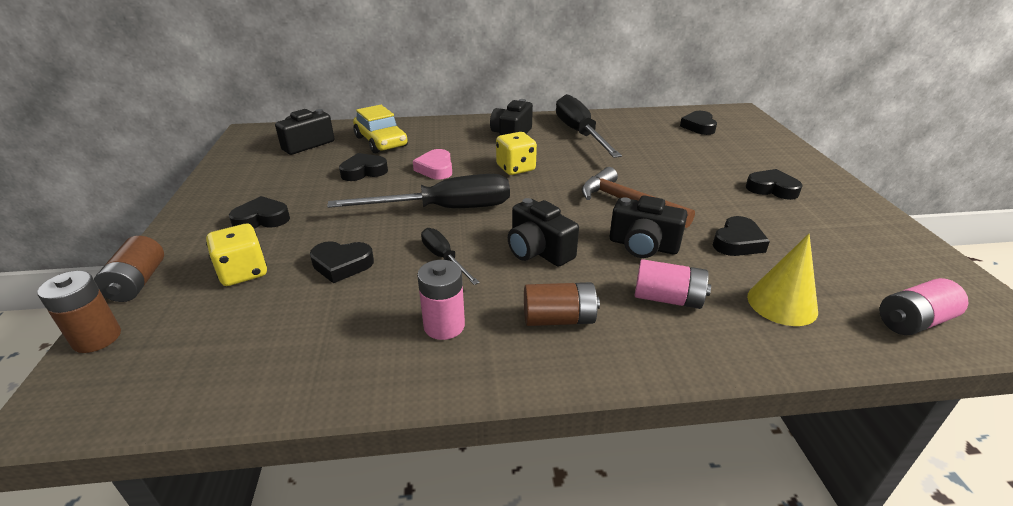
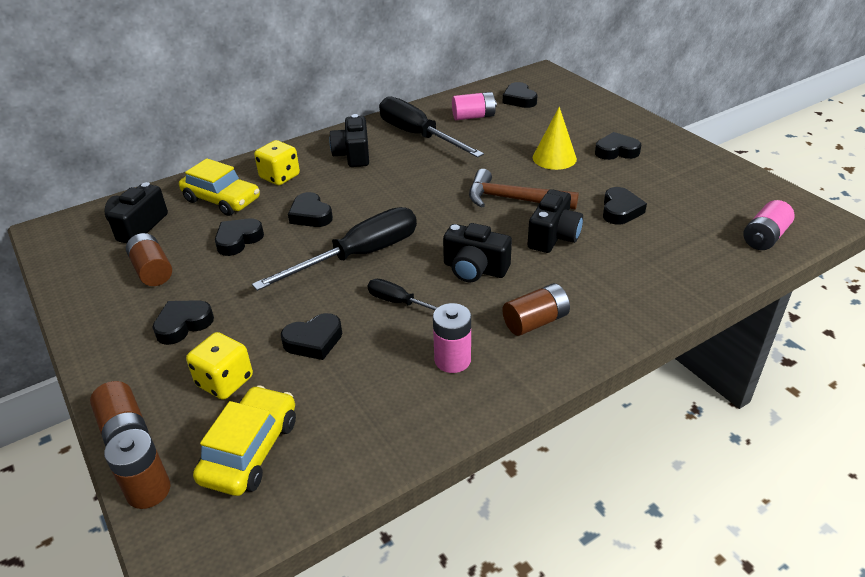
camera: 25 degrees left, 5 degrees up
(200, 337) = (250, 450): none -> yellow car
(283, 176) = (152, 271): none -> brown battery
(435, 169) = (310, 215): pink heart -> black heart
(515, 168) = (388, 192): yellow dice -> yellow dice (280, 177)
(643, 246) = (553, 236): black camera -> black camera turned 60 degrees counterclockwise
(667, 298) = (601, 276): pink battery -> pink battery (473, 117)
(782, 303) = (679, 252): yellow cone -> yellow cone (554, 158)

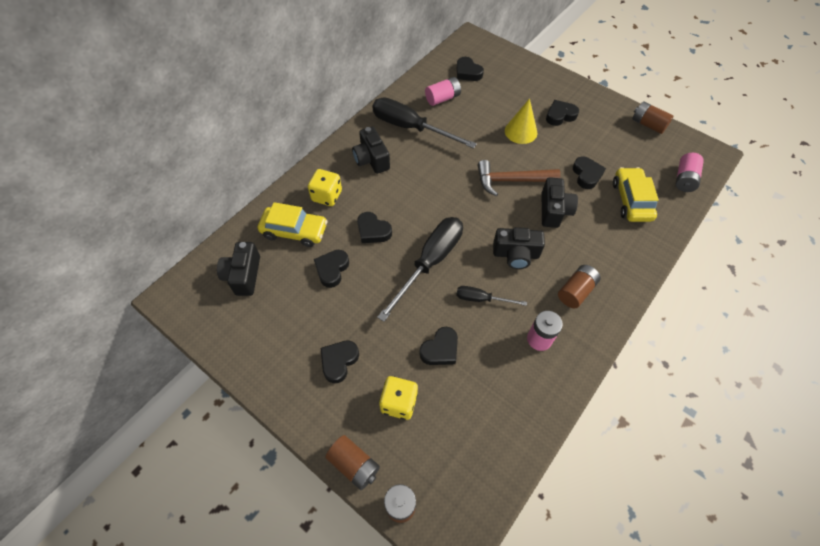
camera: 20 degrees left, 20 degrees up
(152, 271) = (284, 317): brown battery -> brown battery (648, 124)
(250, 450) = (448, 453): yellow car -> yellow car (631, 200)

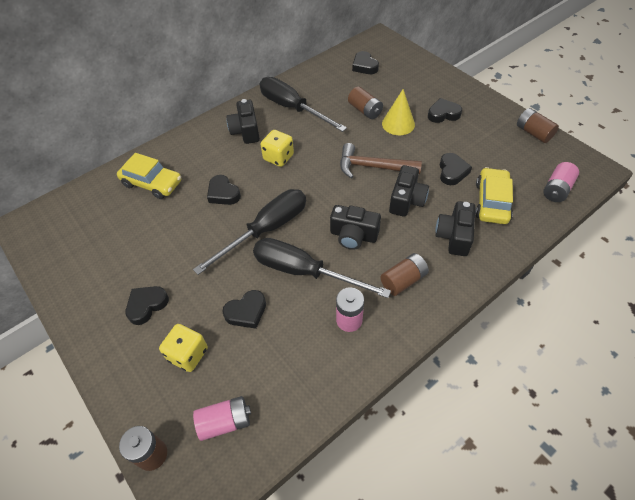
camera: 15 degrees right, 5 degrees down
(243, 275) = (92, 215): black camera -> black camera (454, 236)
(327, 196) = (193, 157): yellow dice -> yellow dice (278, 157)
(332, 269) = (172, 222): black heart -> none
(354, 464) = (124, 404): brown battery -> brown battery (365, 110)
(442, 98) = (332, 86): pink battery -> pink battery (225, 422)
(481, 299) = (304, 271): black screwdriver -> black screwdriver, size x1.98

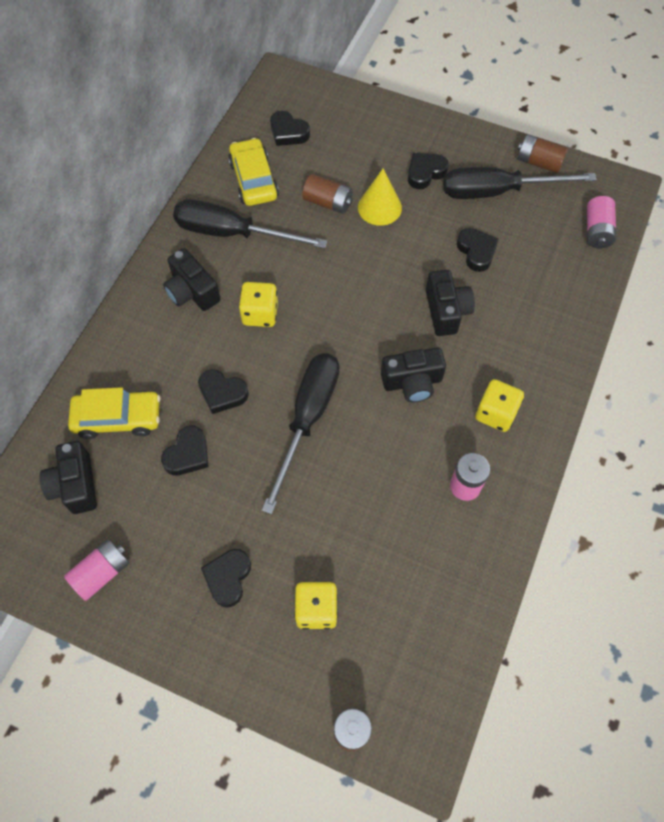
camera: 30 degrees left, 10 degrees up
(225, 422) = (404, 659): pink battery -> pink battery (102, 573)
(246, 312) = (349, 530): black heart -> black heart (188, 454)
(304, 271) = (384, 452): black screwdriver -> black screwdriver (497, 191)
(373, 167) = (383, 281): brown hammer -> none
(403, 280) = (495, 413): brown battery -> yellow dice
(454, 236) = (520, 336): black camera -> black camera (75, 485)
(492, 202) = (538, 275): yellow car -> yellow car (253, 180)

